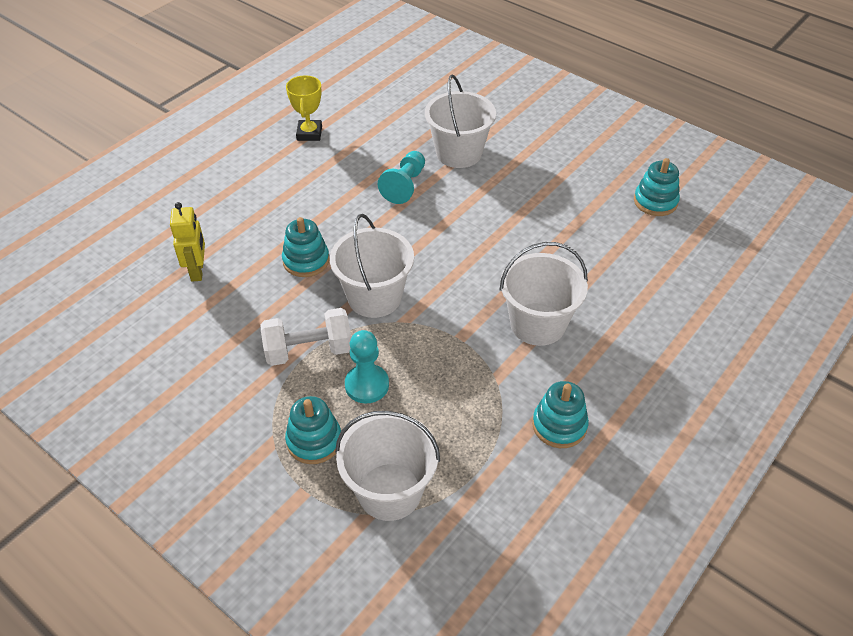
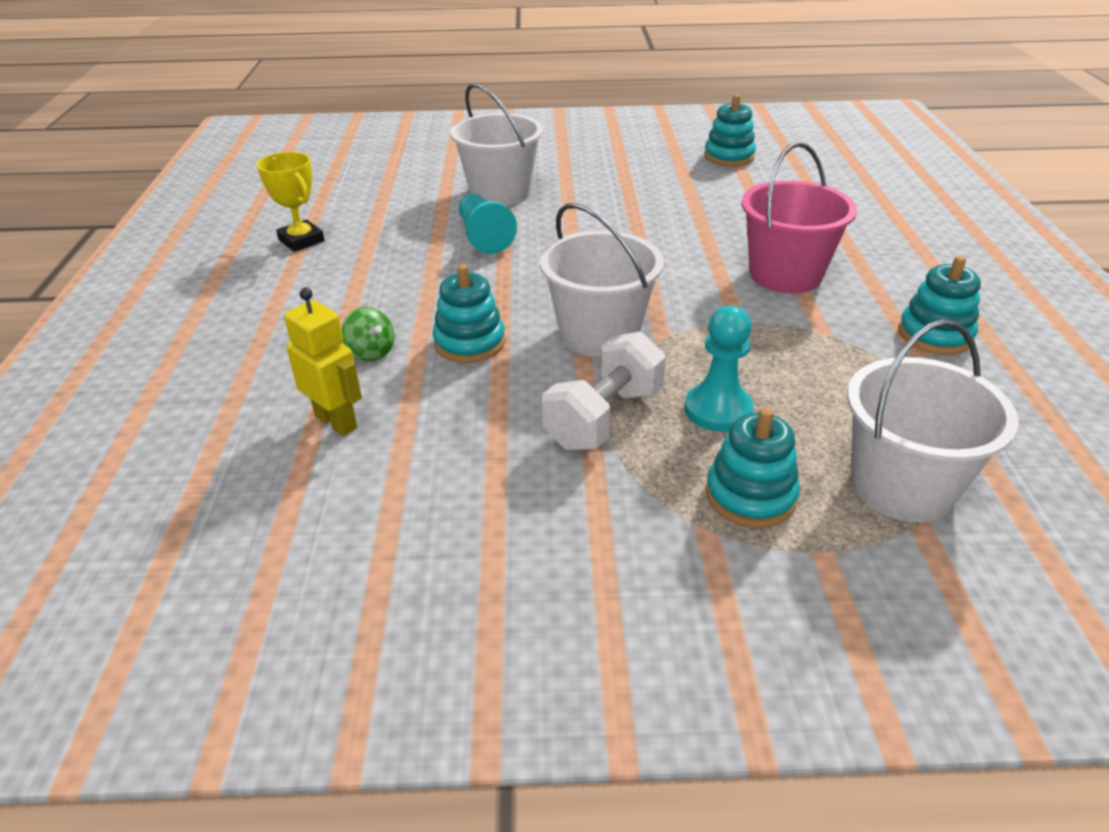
camera: 40 degrees left, 10 degrees down
(256, 237) = (371, 352): none -> green spinning top
(537, 324) = (785, 275): white bucket -> pink bucket

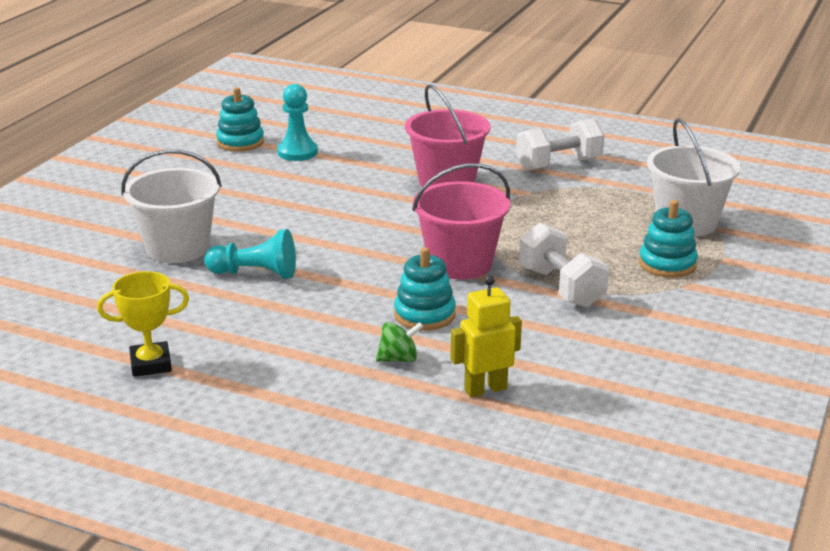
camera: 65 degrees left, 10 degrees down
(599, 334) = (460, 263): white bucket -> pink bucket
(718, 410) = (581, 249): turquoise pawn -> turquoise pawn (297, 152)
(935, 335) = (558, 164): turquoise stacking toy -> white dumbbell

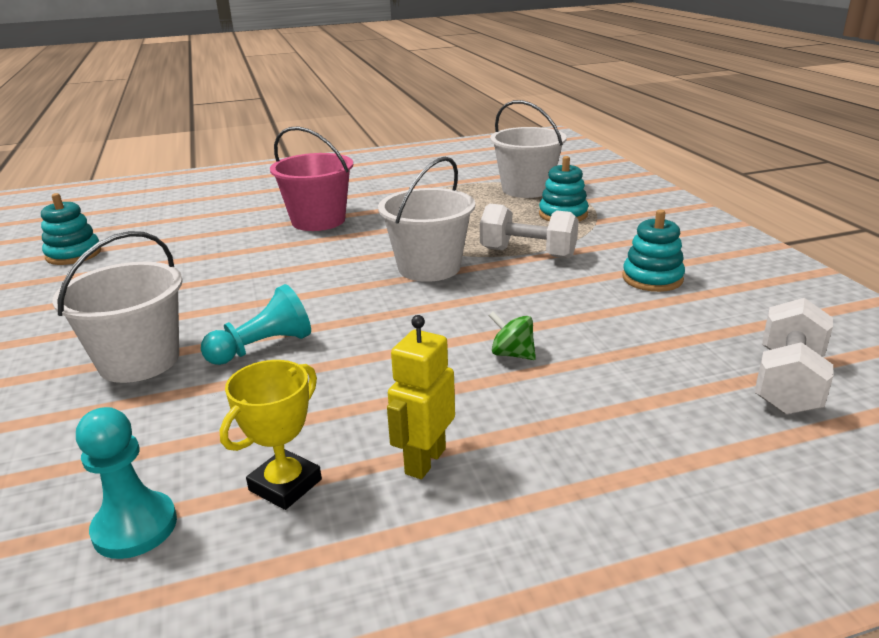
camera: 40 degrees left, 0 degrees up
(297, 152) = (148, 243): turquoise pawn -> turquoise pawn (135, 527)
(399, 359) = (512, 354): green spinning top -> green spinning top turned 90 degrees counterclockwise
(424, 315) = (470, 313): turquoise stacking toy -> turquoise stacking toy (652, 278)
(460, 263) = (429, 267): pink bucket -> white bucket
(485, 389) = (614, 343): yellow robot -> yellow robot (424, 461)
(558, 164) = (382, 185): white dumbbell -> white dumbbell (787, 382)

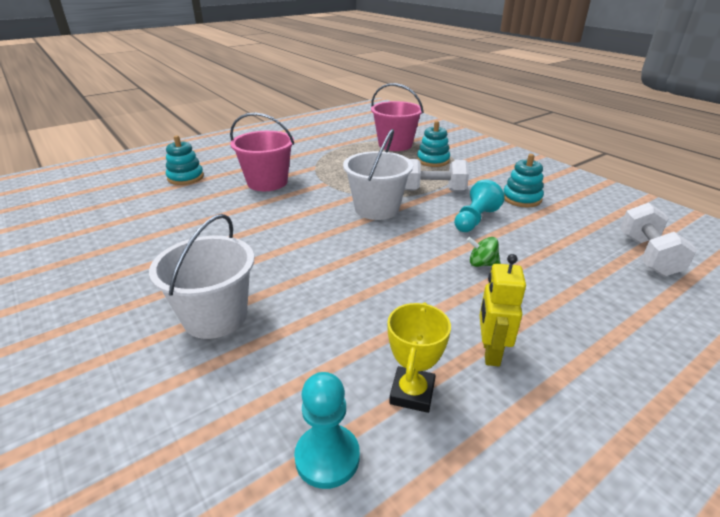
camera: 20 degrees left, 5 degrees up
(73, 254) = (80, 234): turquoise stacking toy -> turquoise stacking toy (185, 177)
(263, 347) = (306, 288): turquoise pawn -> turquoise pawn (475, 220)
(526, 189) = (395, 145): white bucket -> pink bucket

